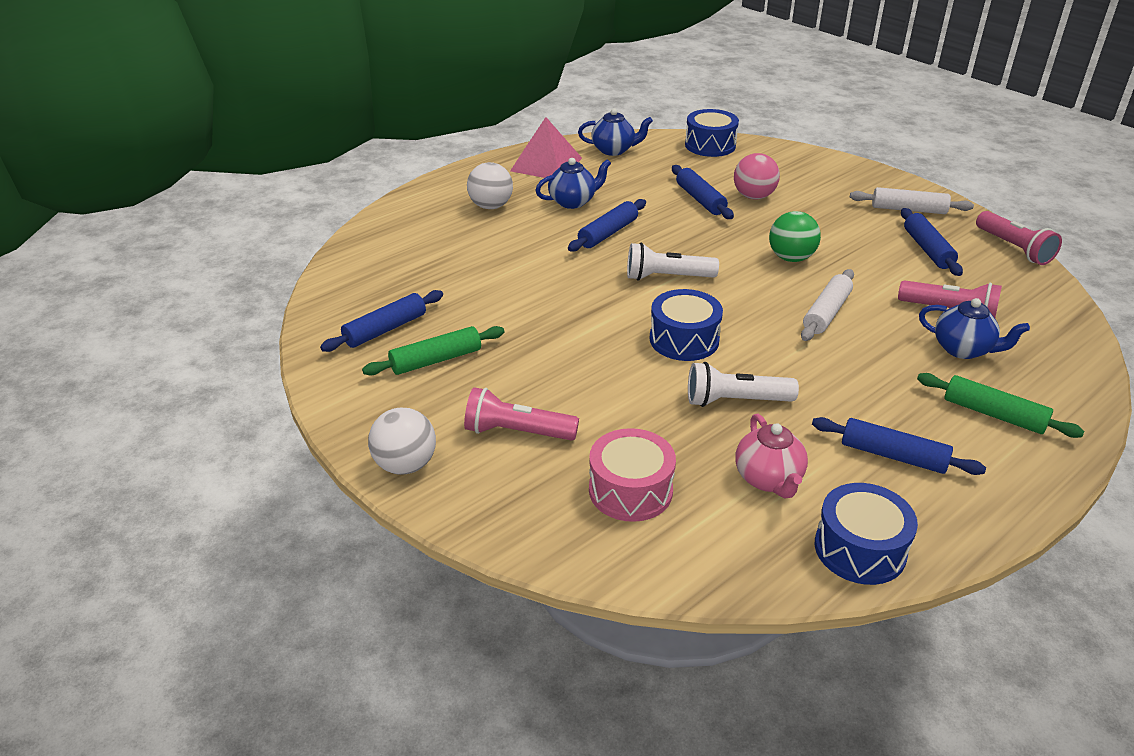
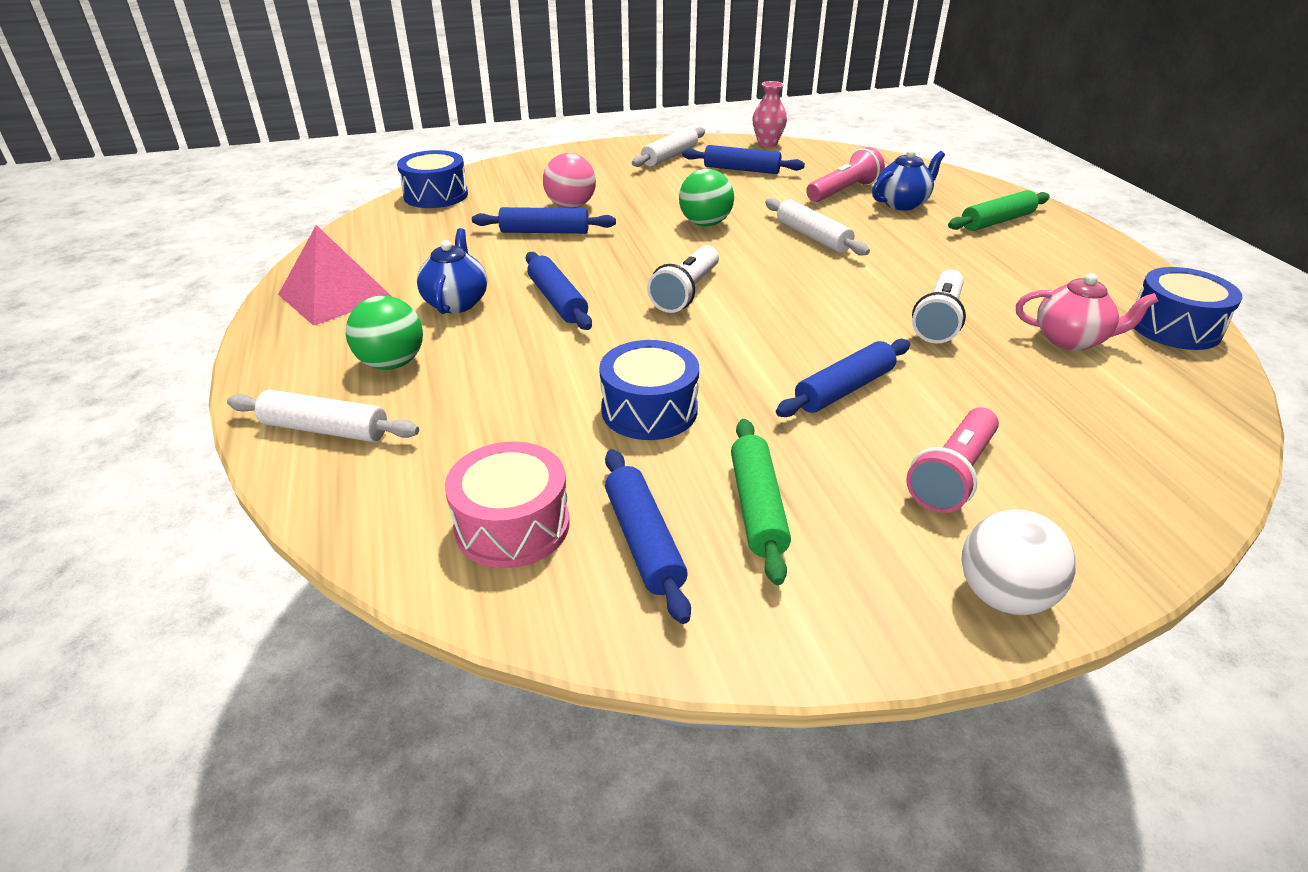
camera: 65 degrees left, 0 degrees up
(419, 211) = (325, 429): none -> white rolling pin
(491, 206) = (392, 363): white ball -> green ball
(614, 150) = (366, 245): blue teapot -> none
(630, 490) = (1080, 422): pink drum -> pink drum (512, 525)
(684, 340) = (815, 316): blue drum -> blue drum (649, 410)
(893, 455) = (1044, 275): blue rolling pin -> blue rolling pin (844, 389)
(1013, 248) = (767, 143): pink flashlight -> pink vase

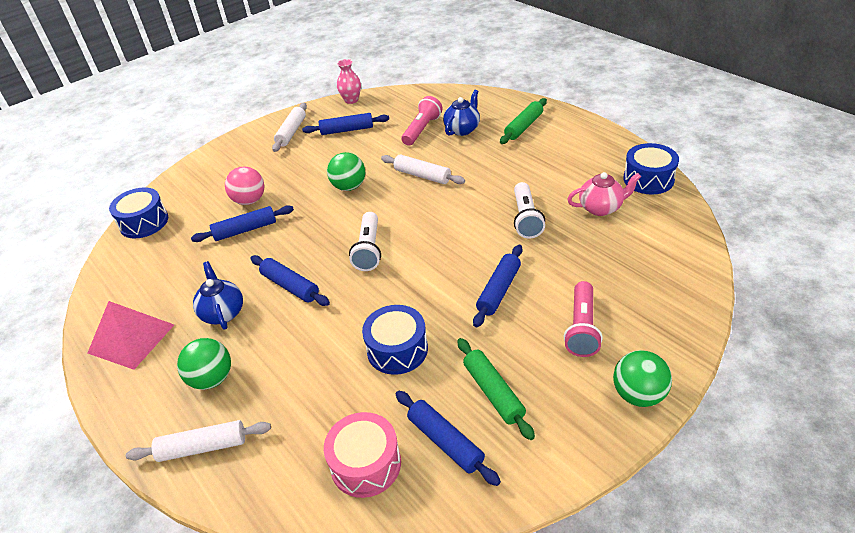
camera: 20 degrees left, 5 degrees up
(1003, 596) = (638, 395): white ball -> green ball

